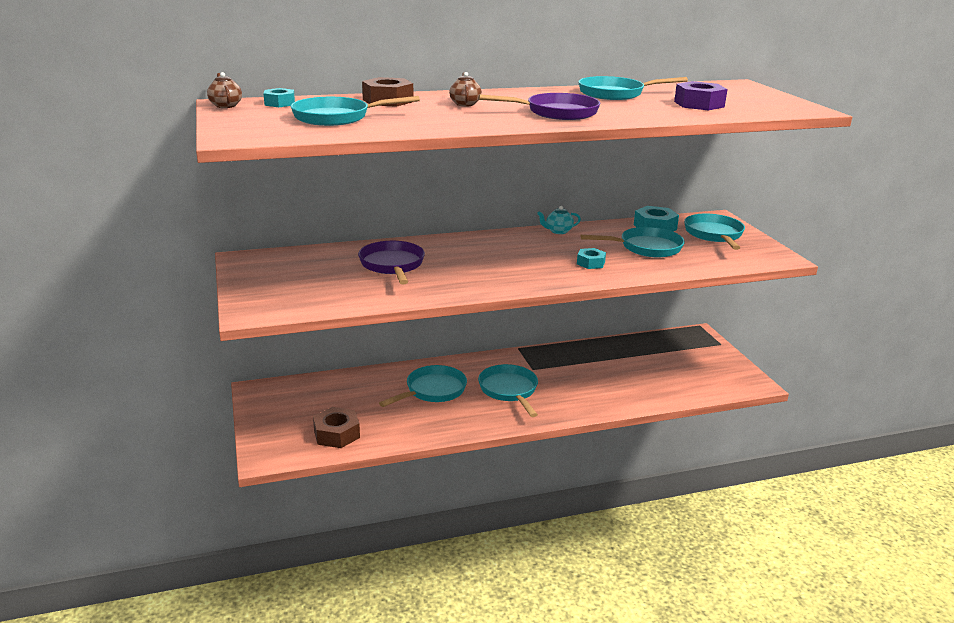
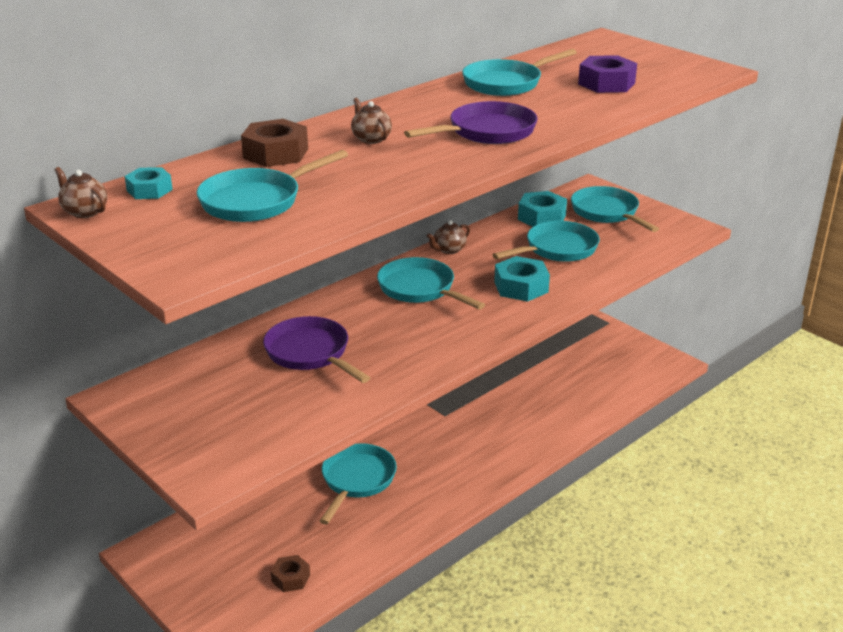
camera: 25 degrees left, 5 degrees up
(336, 434) = (290, 578): brown nut -> brown nut, size x0.63
(509, 390) = (440, 451): turquoise pan -> turquoise pan (420, 289)
(558, 231) = (449, 250): turquoise teapot -> brown teapot
(590, 263) = (521, 287): turquoise nut -> turquoise nut, size x1.59

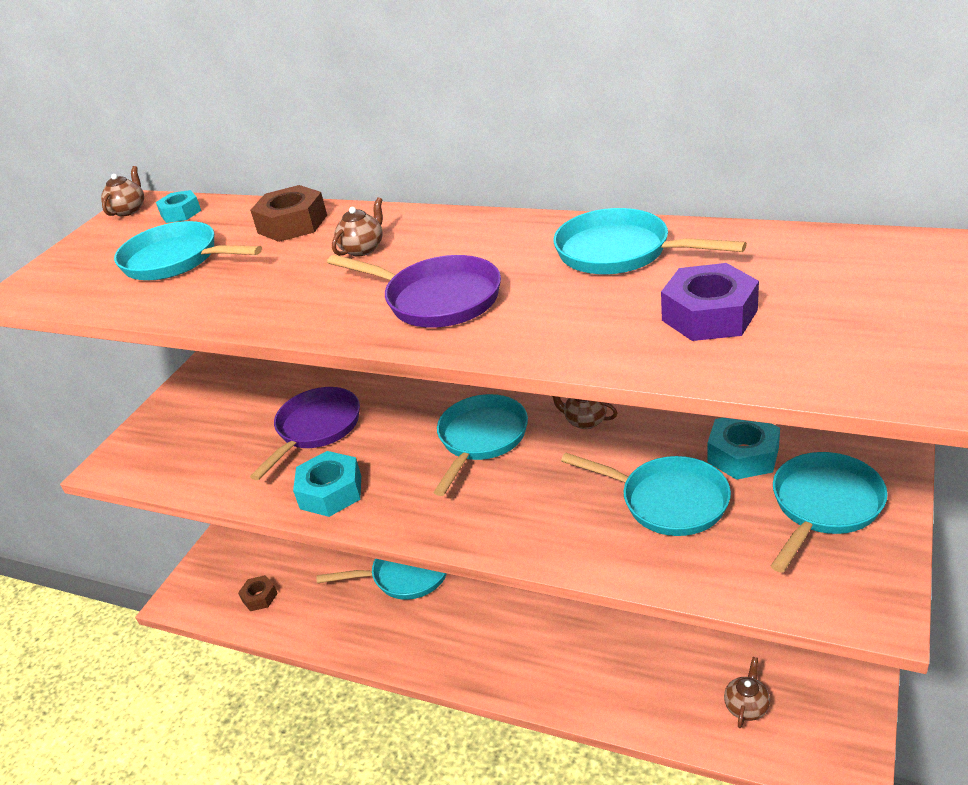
camera: 70 degrees right, 5 degrees up
(521, 287) = (544, 508): turquoise nut -> turquoise nut (331, 492)
(608, 377) = (746, 706): none -> brown teapot

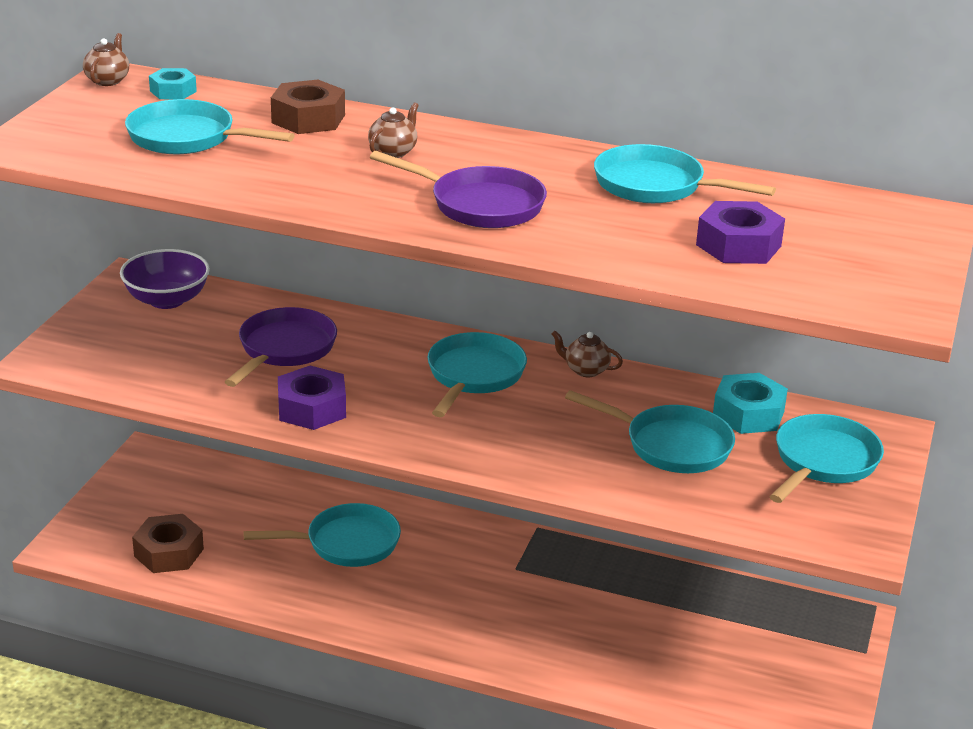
camera: 10 degrees left, 5 degrees down
(226, 389) = (167, 300): none -> purple bowl
(259, 597) = (168, 552): brown nut -> brown nut, size x1.59
(331, 492) = (312, 408): turquoise nut -> purple nut
(746, 706) = (726, 685): brown teapot -> none

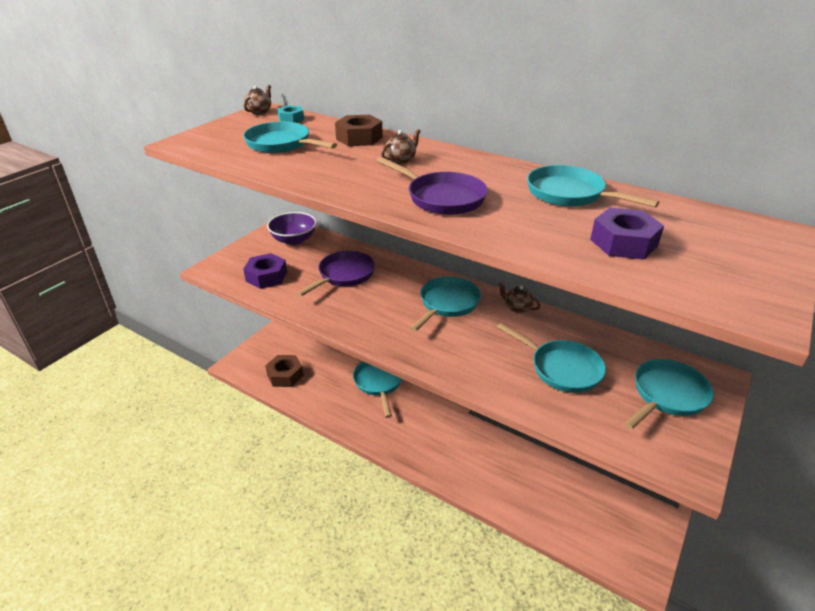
camera: 15 degrees right, 5 degrees up
(312, 408) = (344, 314): purple nut -> purple nut (266, 276)
(346, 543) = (379, 383): turquoise pan -> turquoise pan turned 105 degrees counterclockwise
(748, 414) = (618, 351): turquoise nut -> none

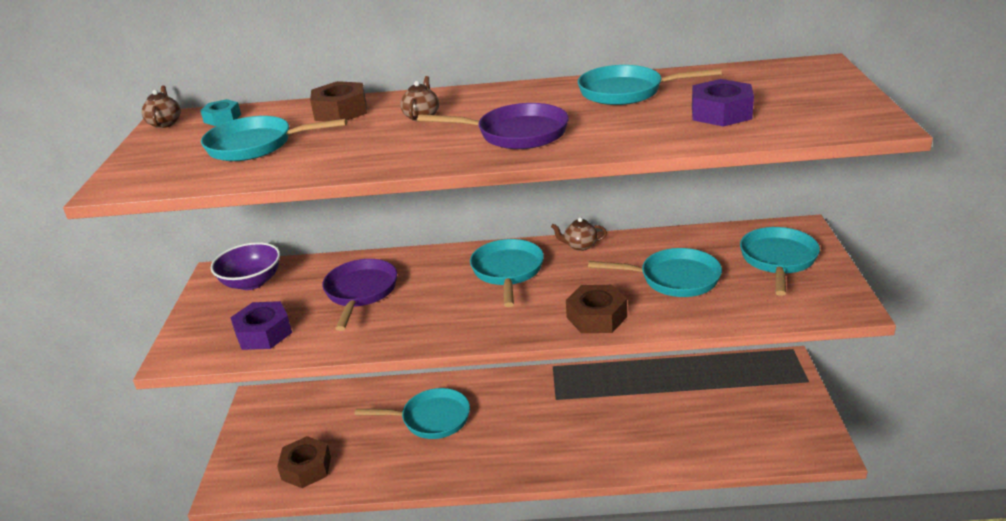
camera: 30 degrees left, 5 degrees down
(379, 383) = (431, 419): turquoise pan -> turquoise pan turned 135 degrees clockwise
(472, 369) = (596, 317): none -> brown nut

